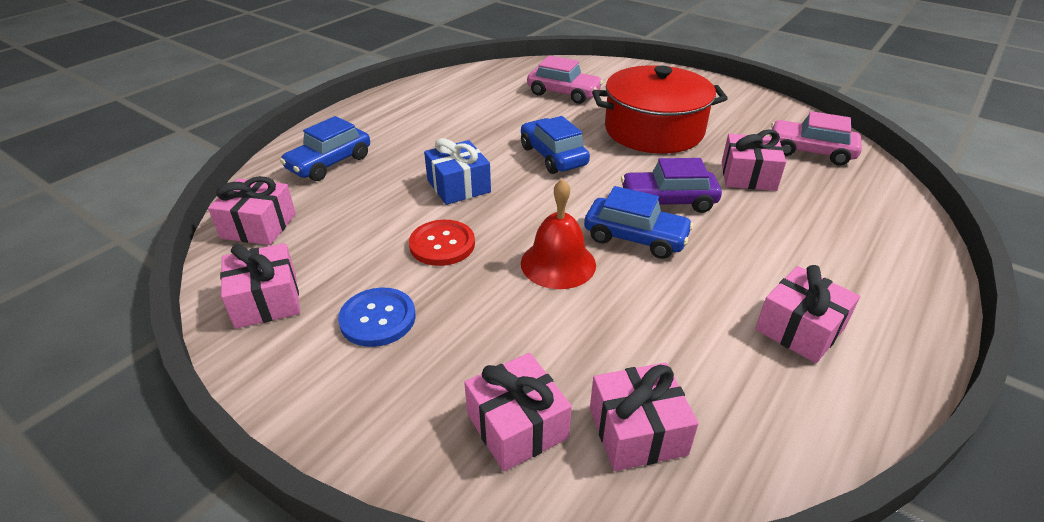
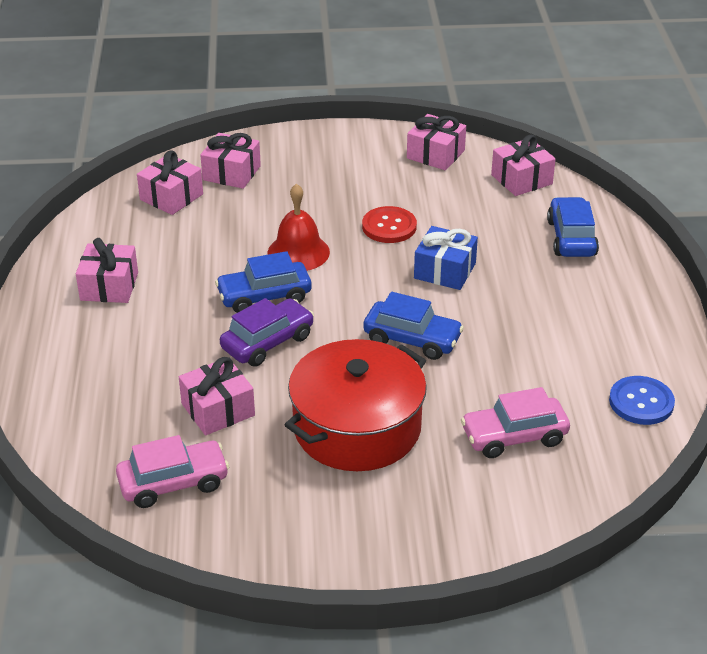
camera: 140 degrees right, 0 degrees up
(378, 318) = (362, 176): blue button -> blue button (641, 402)

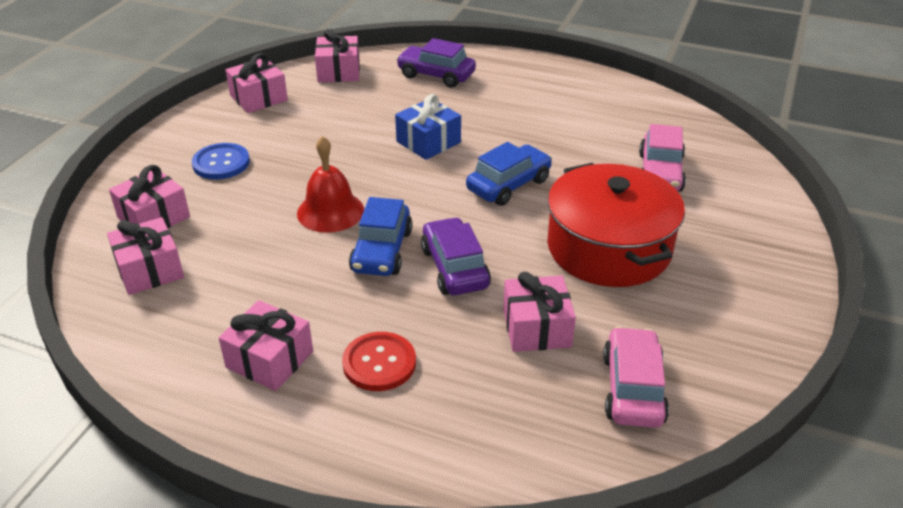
camera: 65 degrees left, 0 degrees up
(389, 226) = (340, 151): red button -> red button (379, 363)
(571, 238) = (436, 75): blue car -> purple car
(641, 402) = (649, 108): blue button -> blue button (221, 163)

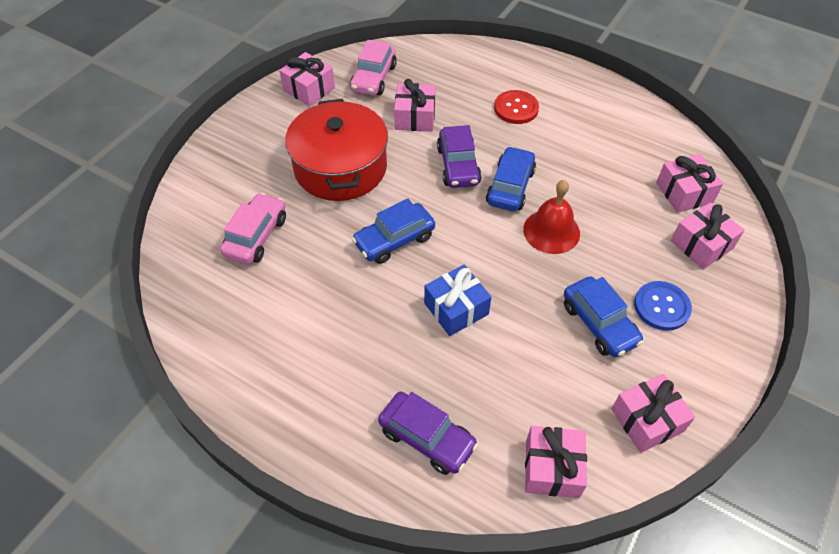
camera: 170 degrees left, 15 degrees up
(270, 359) = (583, 118): pink gift -> pink gift (309, 89)
(288, 146) = (599, 324): none -> blue car

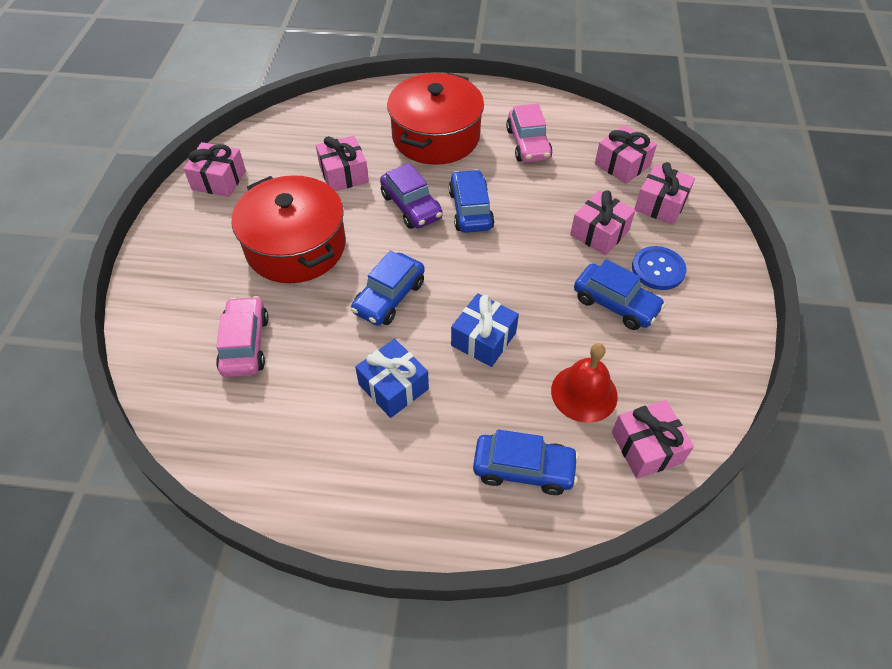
camera: 25 degrees left, 0 degrees up
(355, 319) = (393, 387): none -> blue gift
(373, 78) = (281, 149): pink car -> pink car (528, 144)
(427, 438) = (523, 469): purple car -> blue car
(516, 108) = (436, 136): red button -> red pot
(551, 231) = (529, 237): red bell -> red bell (584, 393)
(647, 420) = (700, 371): pink gift -> pink gift (599, 233)

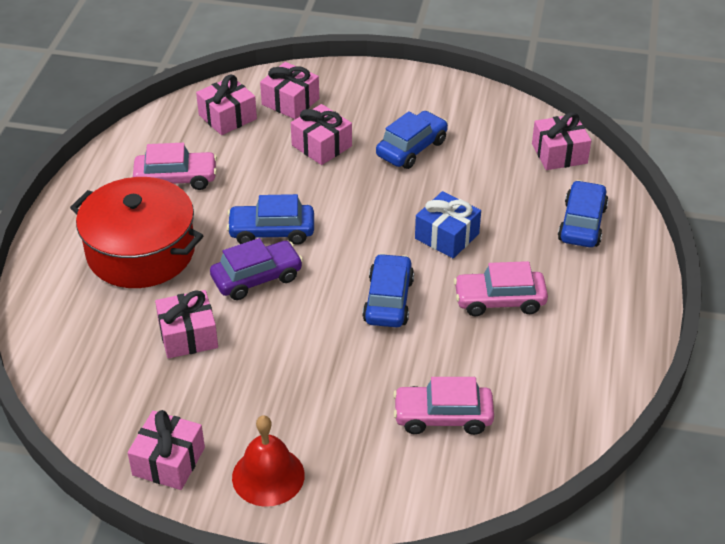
camera: 85 degrees left, 10 degrees down
(296, 246) = (303, 378): red pot -> none
(389, 297) = (388, 300): blue car -> blue car turned 120 degrees counterclockwise
(393, 387) = (499, 300): blue gift -> pink car
(584, 393) = (508, 180): red bell -> red bell (268, 476)
(658, 269) = (373, 117): blue button -> none

